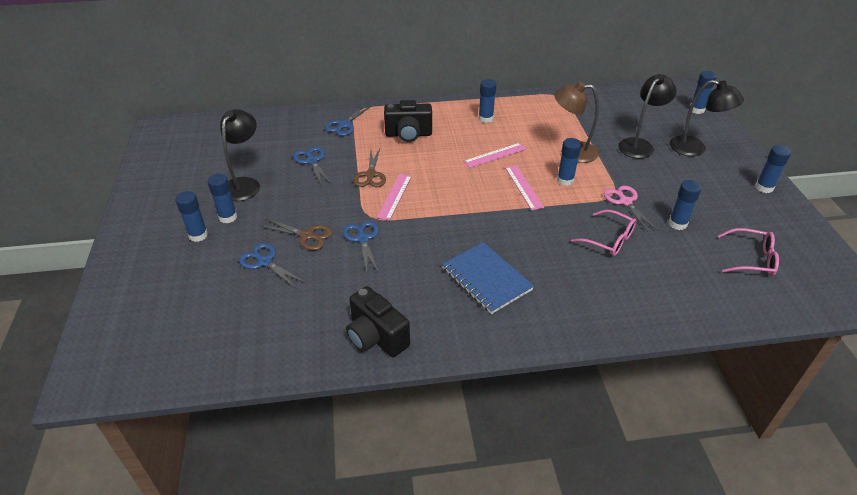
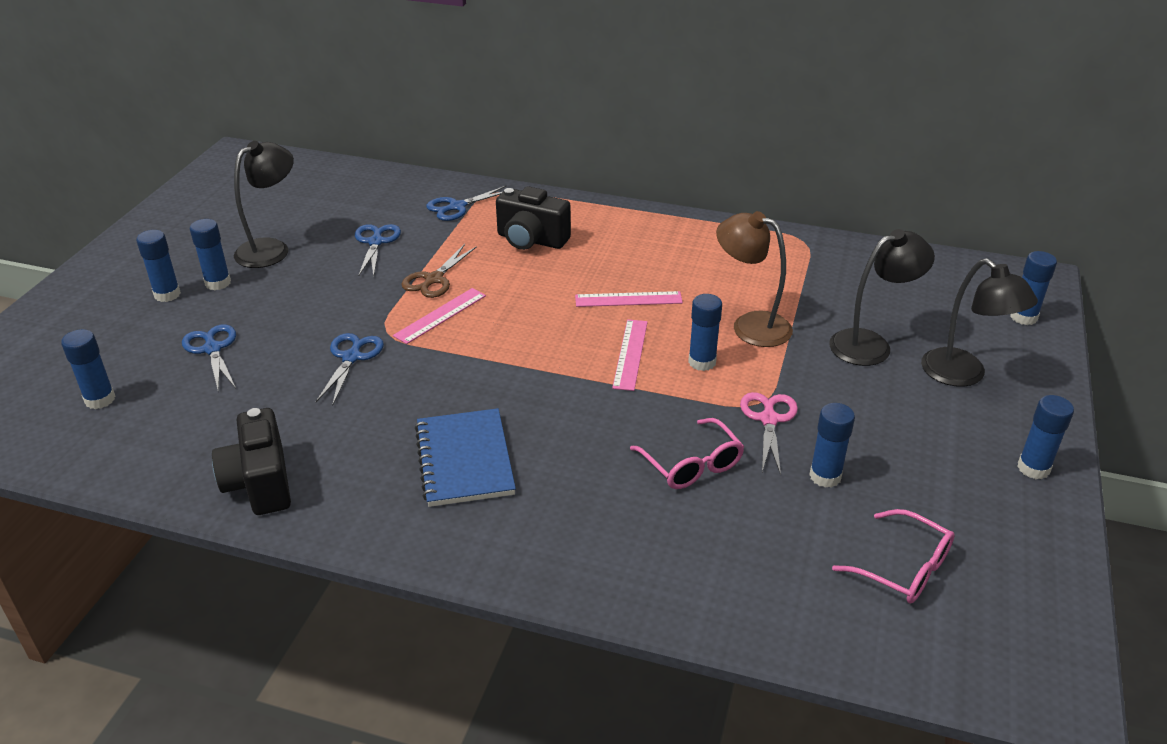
camera: 25 degrees right, 5 degrees down
(307, 236) = (288, 333): brown scissors -> none
(485, 118) = (660, 246): blue glue stick -> blue glue stick (100, 399)

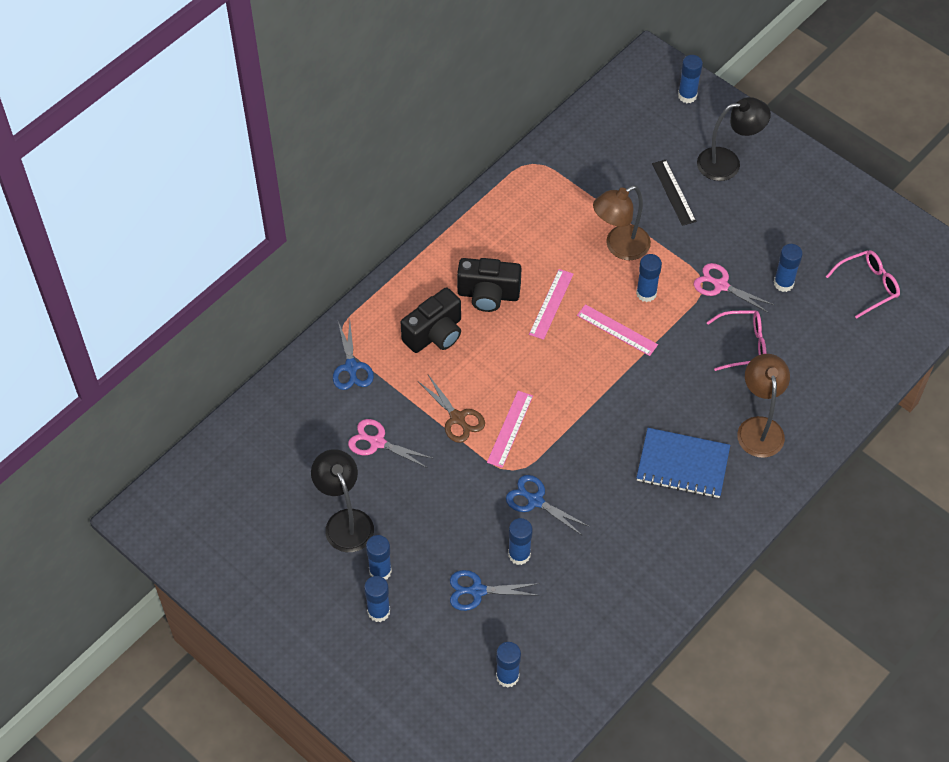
camera: 65 degrees left, 20 degrees up
(260, 483) = (652, 588): black camera -> black camera (488, 294)
(376, 242) = (377, 442): blue scissors -> pink scissors
(440, 315) = (510, 429): pink ruler -> pink ruler turned 45 degrees clockwise
(567, 516) = (759, 427): none -> brown lamp
(870, 344) = (674, 192): black lamp -> black ruler
(1033, 468) = (822, 181): blue glue stick -> blue glue stick (519, 555)

